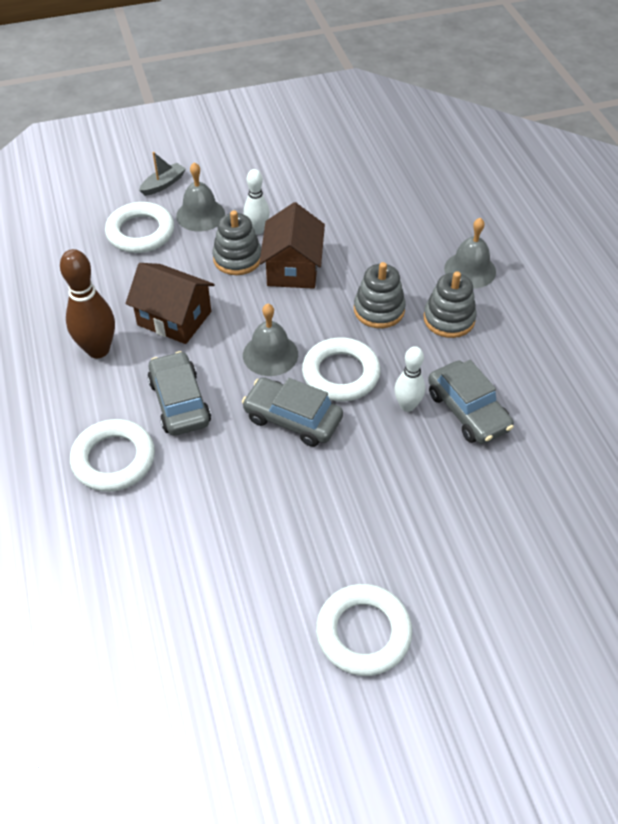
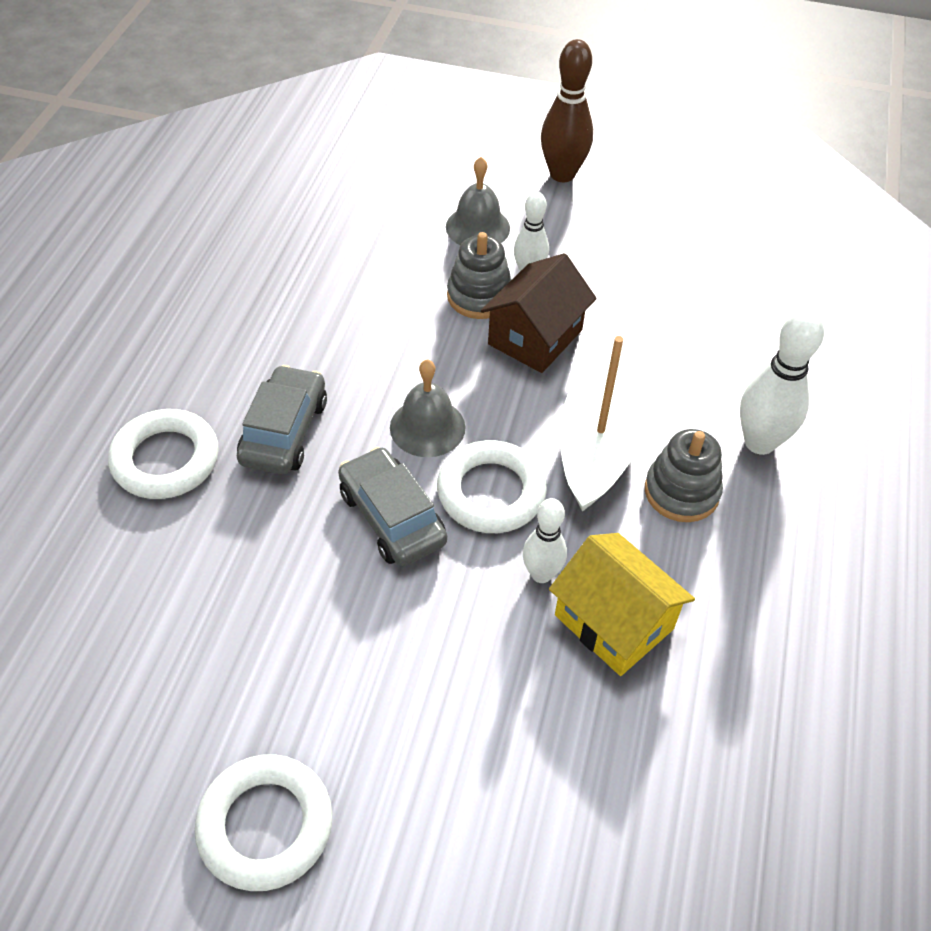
camera: 30 degrees right, 0 degrees up
(98, 350) = (247, 329): brown bowling pin -> brown bowling pin (562, 174)
(140, 232) = (396, 219): white ring -> none
(163, 184) = (464, 175): grey boat -> none
(174, 318) = (354, 333): brown house -> none
(379, 310) = (600, 437): grey stacking toy -> white boat
(468, 411) = (614, 622): grey car -> yellow house
(470, 270) = (759, 442): grey bell -> white bowling pin

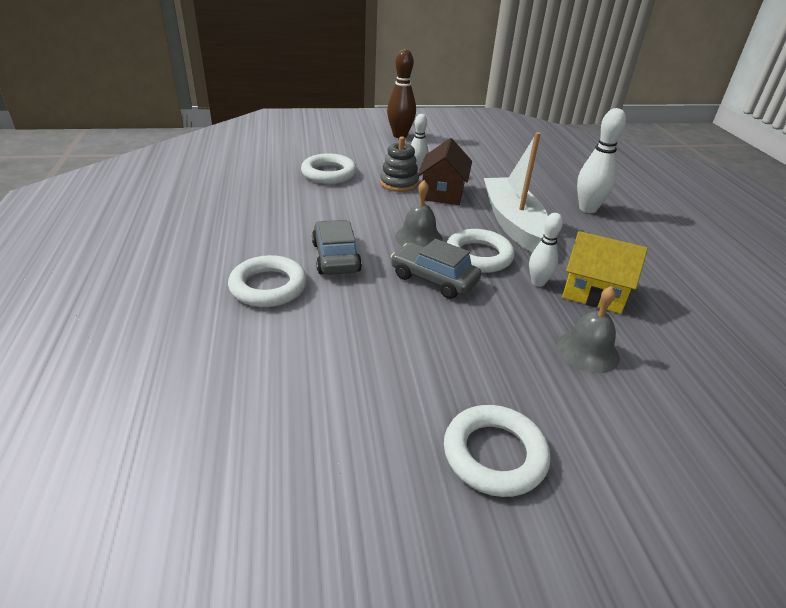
camera: 25 degrees left, 15 degrees down
(383, 246) = (329, 174): none -> white ring
(477, 227) = (374, 159): grey bell -> grey bell (587, 351)
(681, 492) = (572, 234): grey stacking toy -> none

